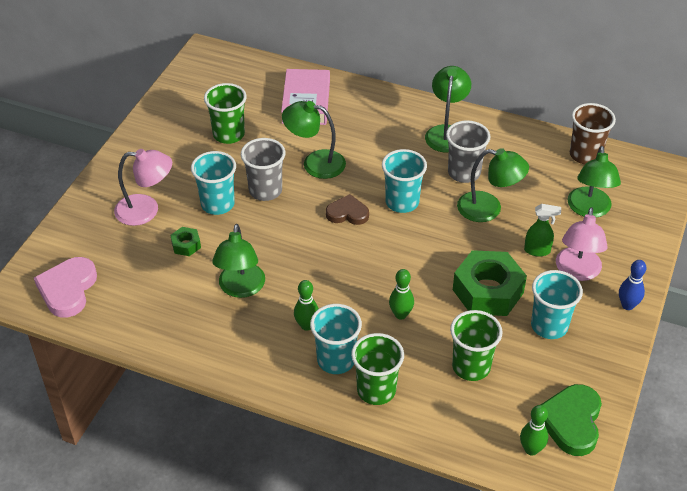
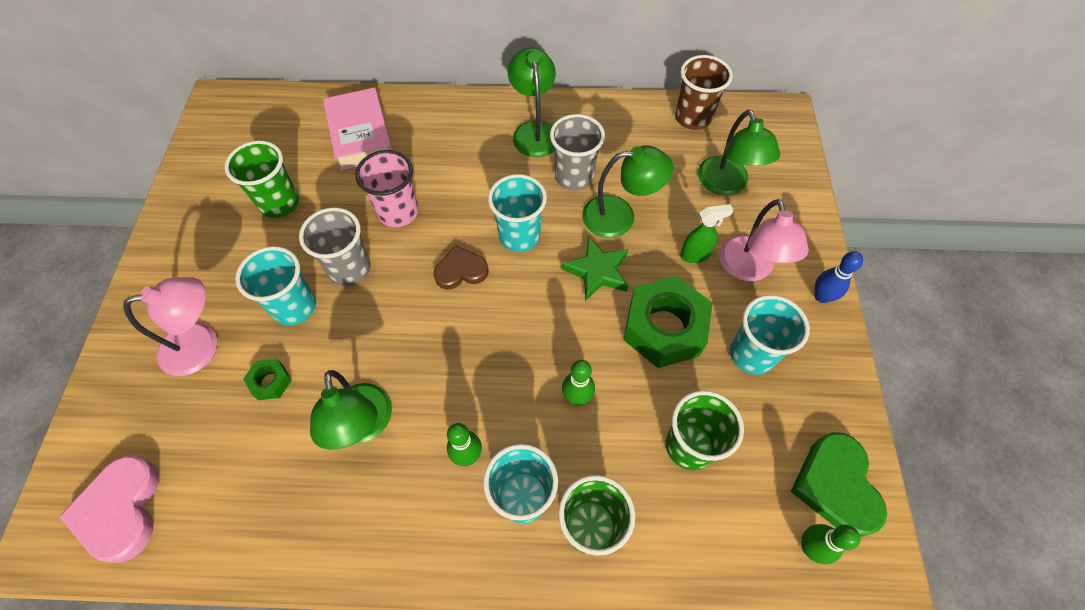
camera: 20 degrees left, 15 degrees up
(315, 163) = (398, 212): green lamp -> pink cup
(453, 241) = (597, 271): none -> green star

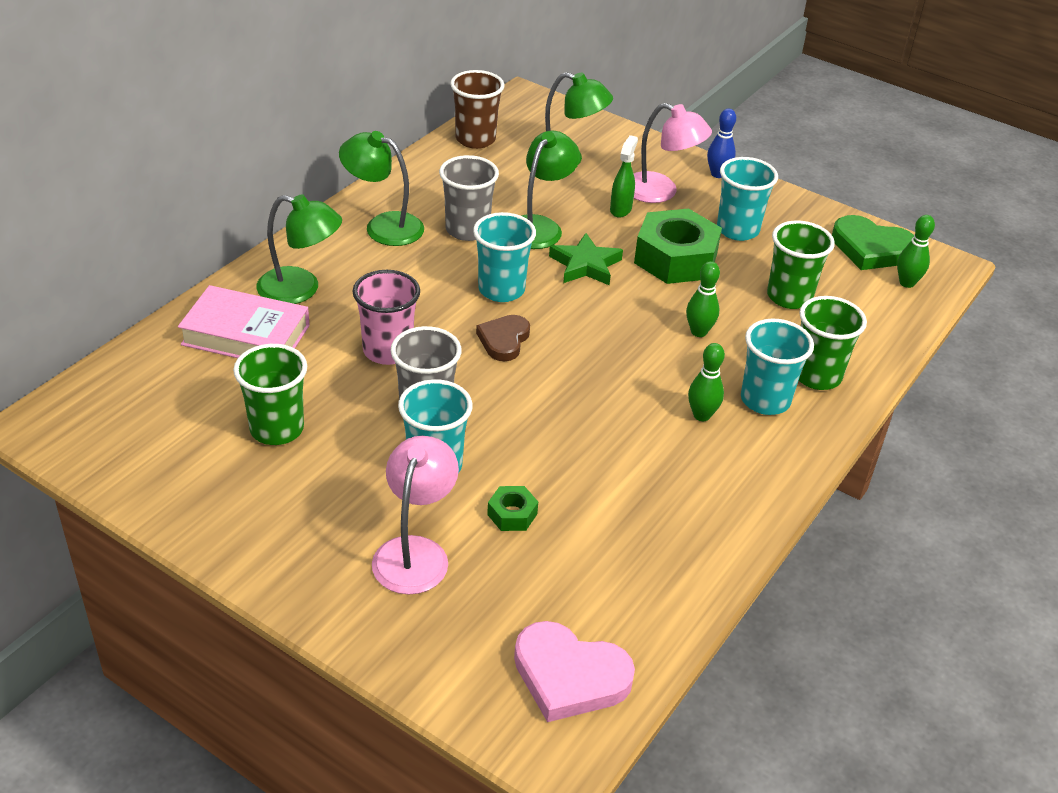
camera: 60 degrees left, 20 degrees down
(363, 426) = (619, 468): green lamp -> green lamp (300, 289)

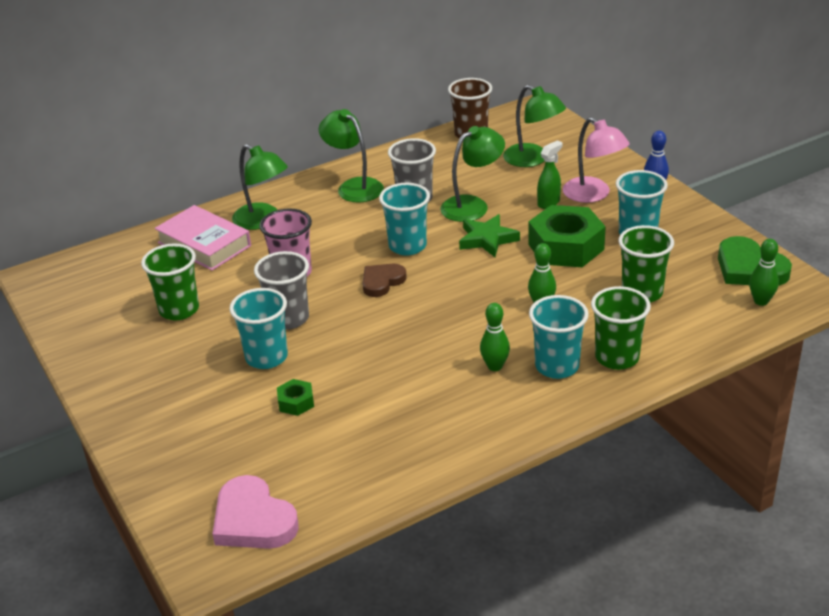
camera: 30 degrees right, 5 degrees down
(415, 552) = (210, 411): pink lamp -> none

